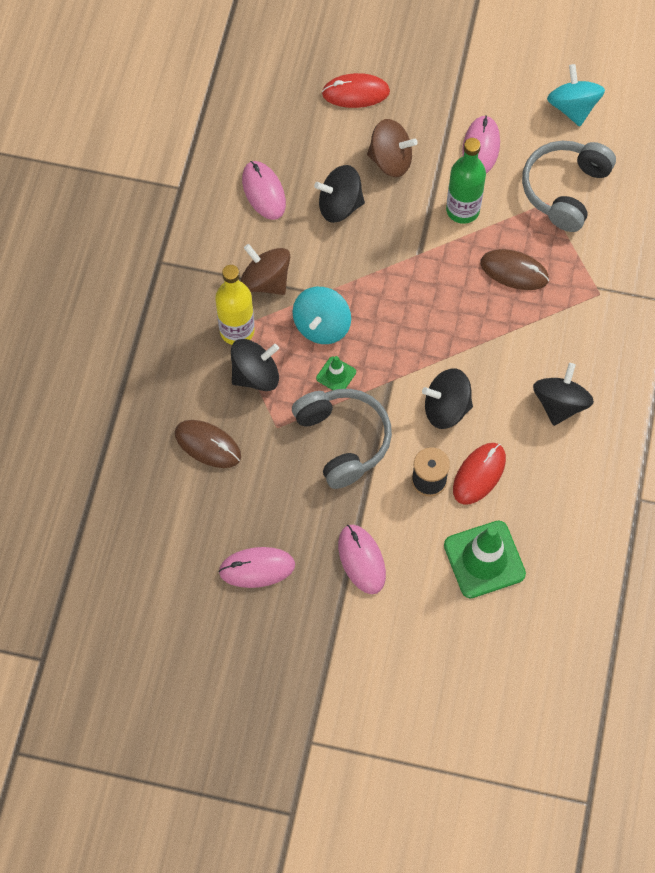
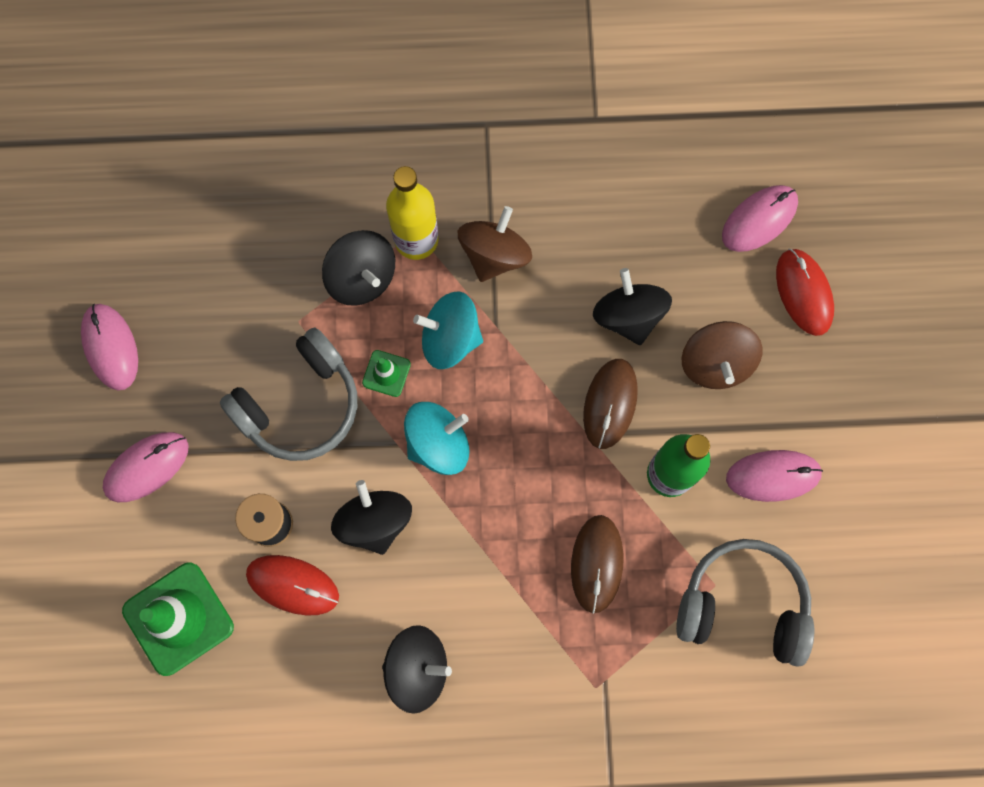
camera: 75 degrees right, 10 degrees up
(207, 445) = (256, 248): brown mouse -> brown mouse (610, 404)
(263, 192) = (620, 218): pink mouse -> pink mouse (759, 219)
(572, 107) = (878, 587): turquoise spinning top -> turquoise spinning top (438, 443)

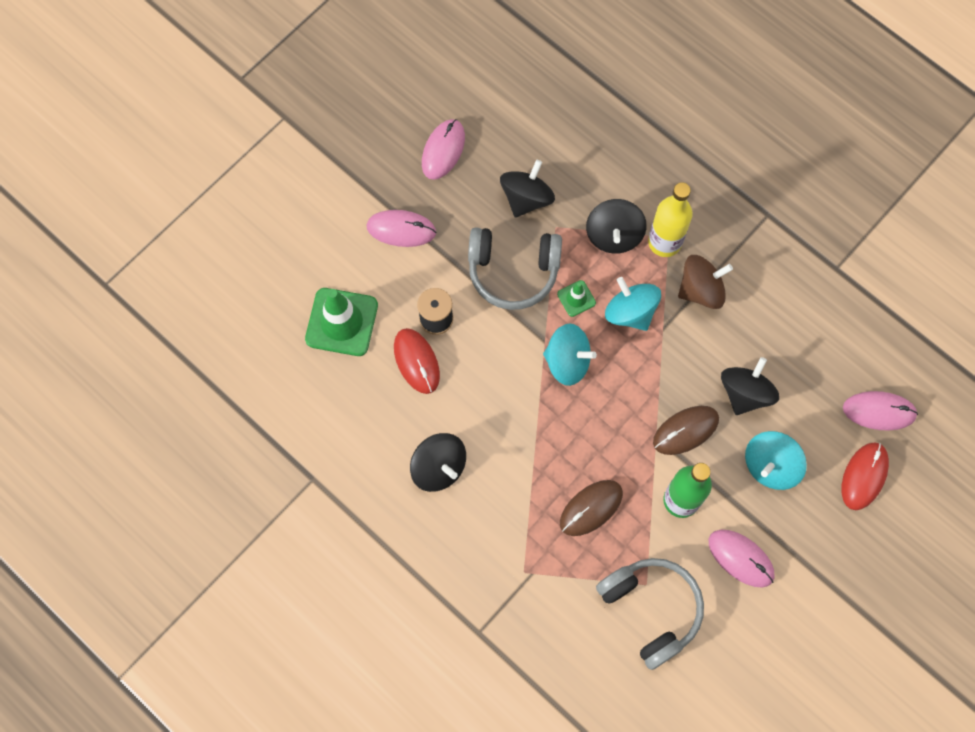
camera: 45 degrees right, 5 degrees down
(374, 521) = (492, 370): black spinning top -> black spinning top (526, 198)
(715, 363) = (770, 466): brown spinning top -> turquoise spinning top

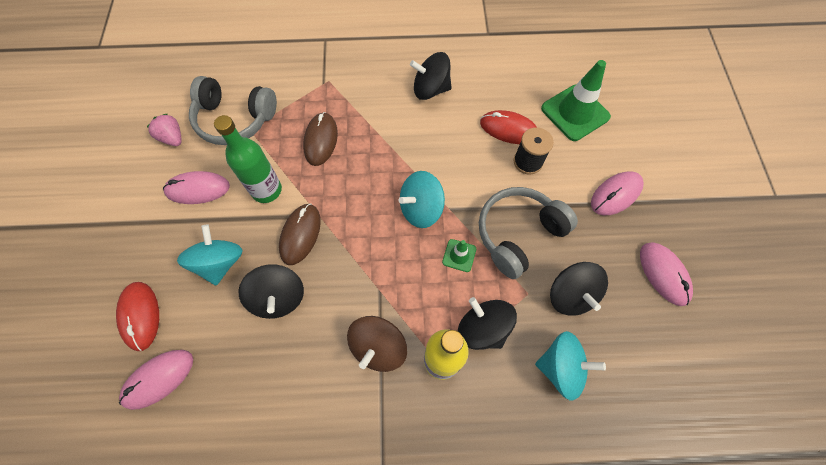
camera: 135 degrees right, 5 degrees down
(630, 312) = (413, 280): turquoise spinning top -> turquoise spinning top (561, 367)
(726, 643) = (172, 138): none -> pink strawberry

